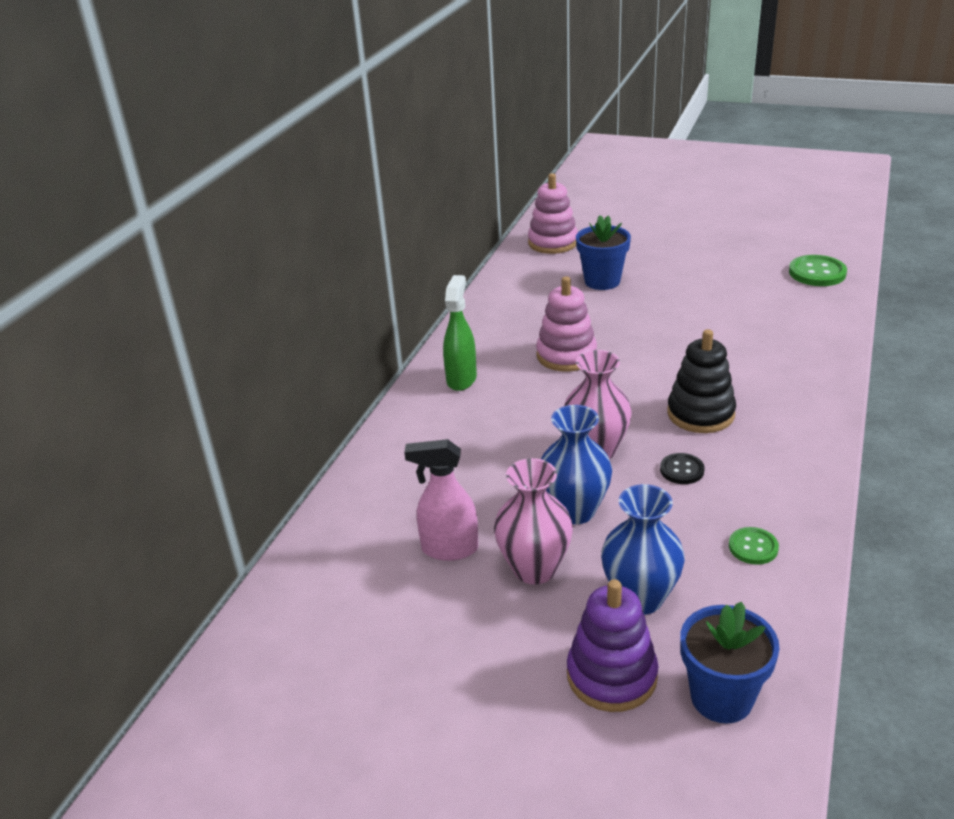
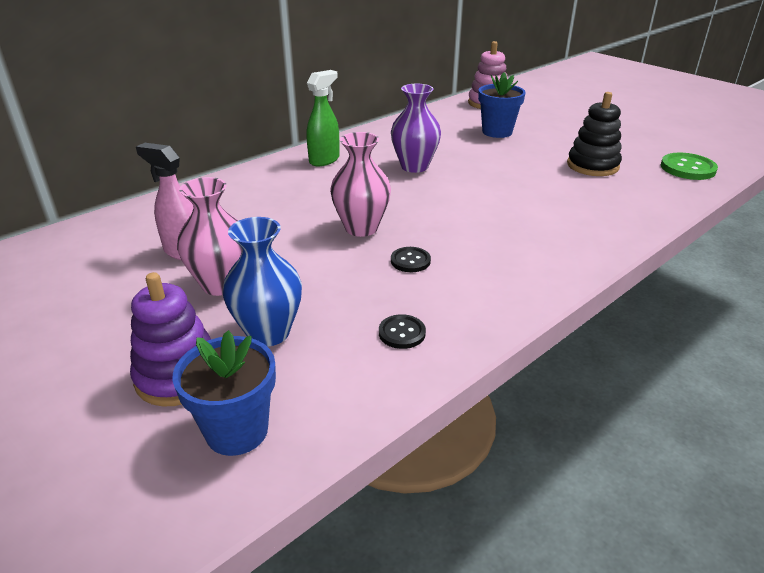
camera: 25 degrees right, 0 degrees up
(566, 355) = (414, 166): pink stacking toy -> purple vase
(575, 511) = (297, 259): blue vase -> none
(700, 414) = (472, 230): black stacking toy -> black stacking toy (592, 166)
(753, 547) = (402, 333): green button -> black button

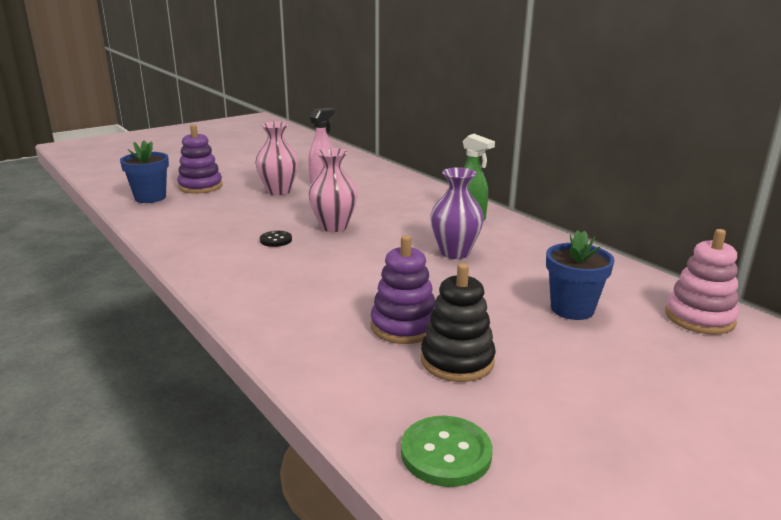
camera: 95 degrees right, 10 degrees down
(268, 333) = (221, 202): blue vase -> none
(402, 333) = (192, 232): black button -> none
(560, 183) = (404, 326): none -> purple stacking toy

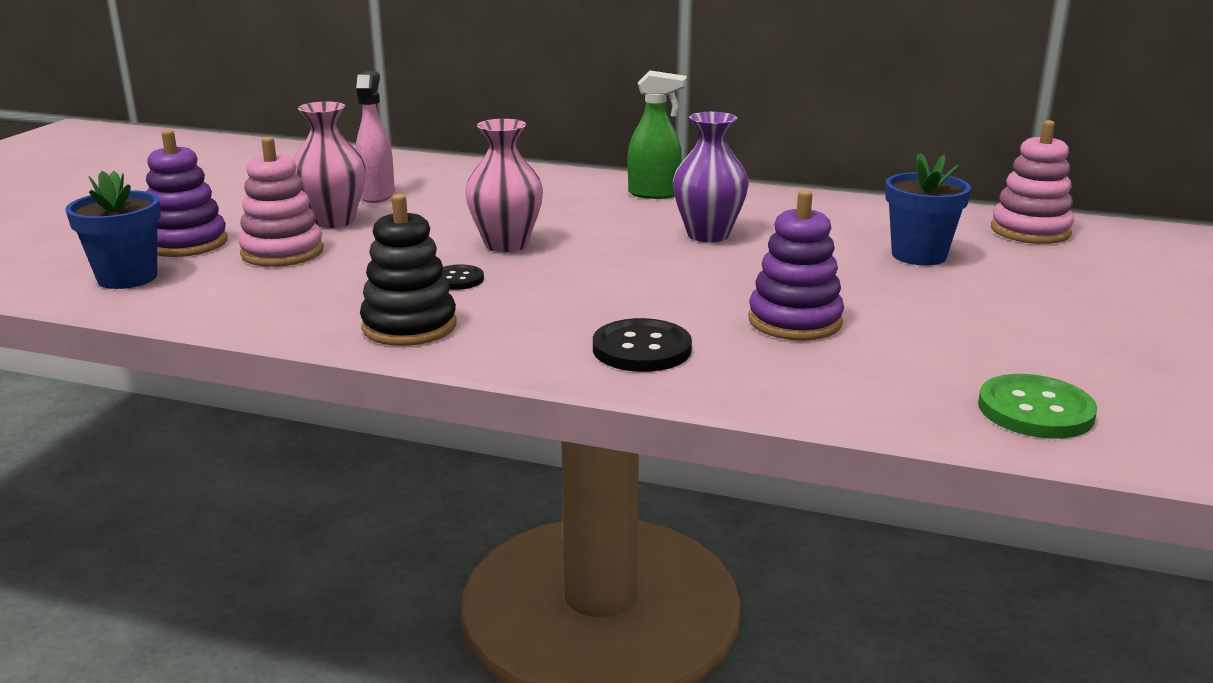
camera: 35 degrees left, 0 degrees up
(228, 202) = (282, 252): none -> pink stacking toy
(289, 312) = (641, 349): none -> black button
(457, 361) = (903, 334): black stacking toy -> black stacking toy (409, 326)

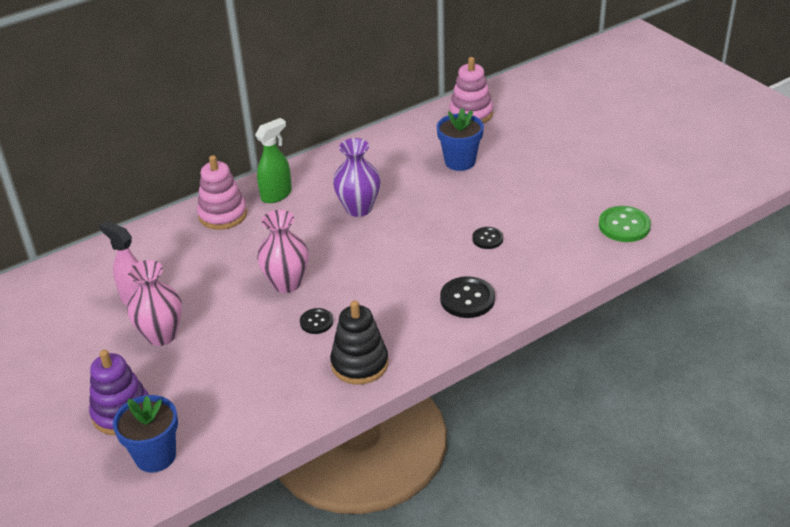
camera: 50 degrees left, 15 degrees up
(282, 252) = (191, 375): pink stacking toy -> pink stacking toy (223, 215)
(795, 321) = (487, 239): purple stacking toy -> black button

